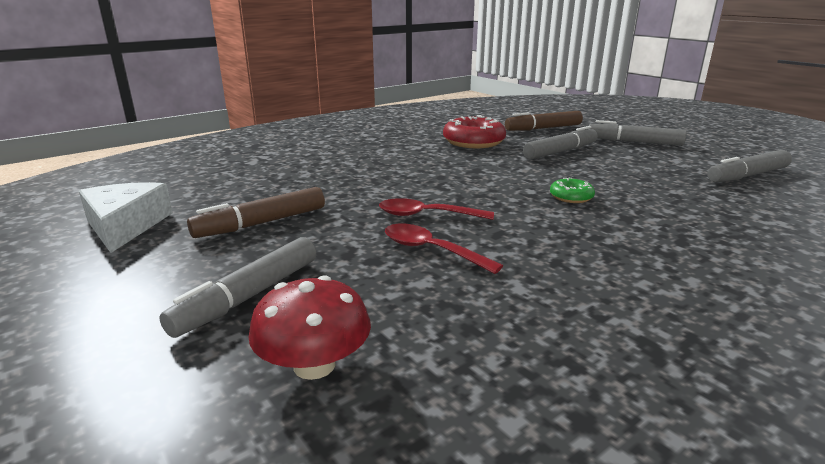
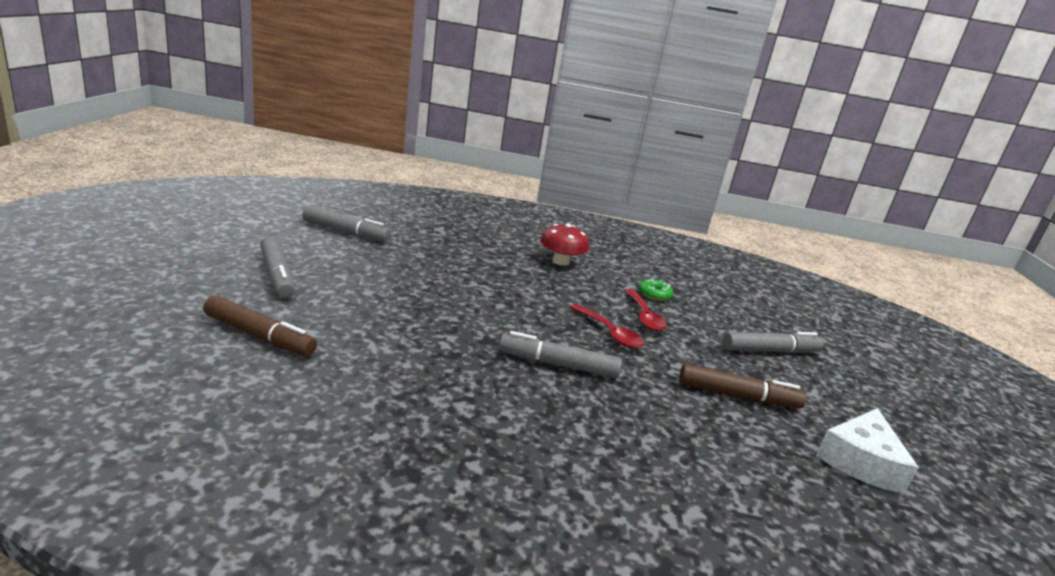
camera: 140 degrees left, 0 degrees up
(314, 365) = (752, 314): red mushroom -> red mushroom (561, 261)
(473, 142) = (390, 369): red donut -> none
(560, 152) = (367, 308): grey marker -> grey marker (558, 365)
(571, 197) = (490, 288): green donut -> green donut (654, 294)

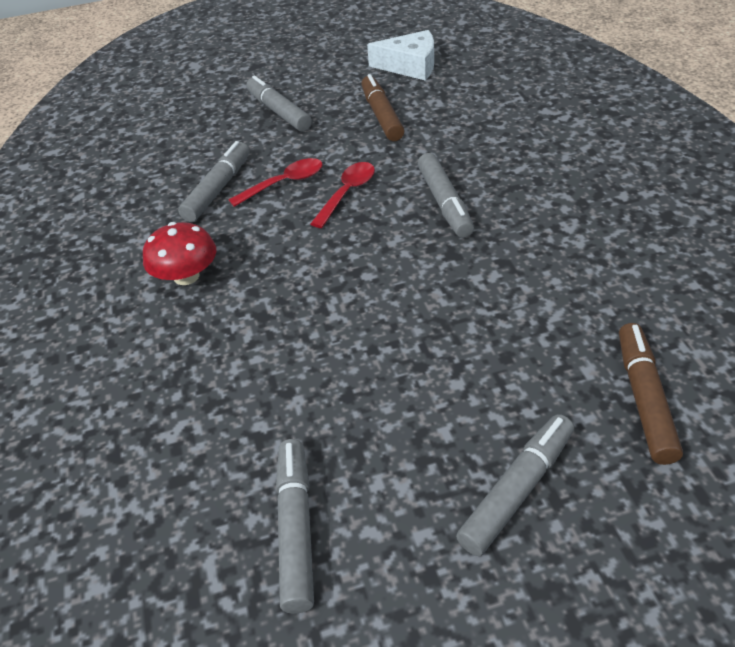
camera: 105 degrees left, 20 degrees up
(654, 294) = (217, 189): green donut -> grey marker

